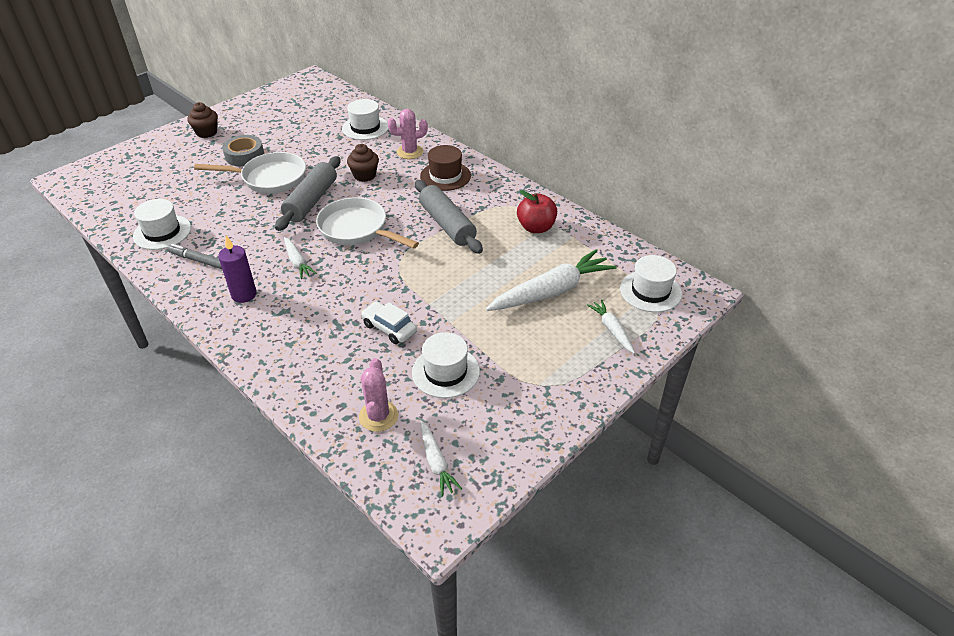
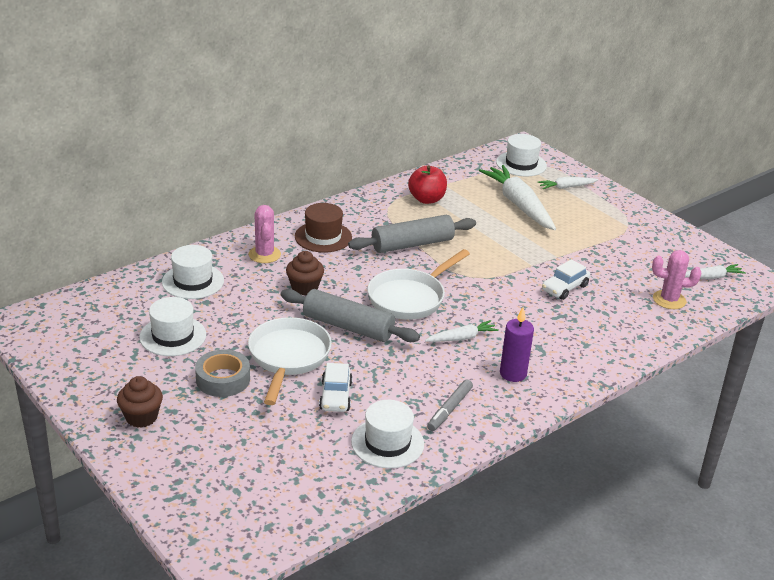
camera: 85 degrees left, 10 degrees down
(221, 204) = (335, 396): none -> white car
(445, 372) = (617, 264): white hat -> white hat (173, 336)

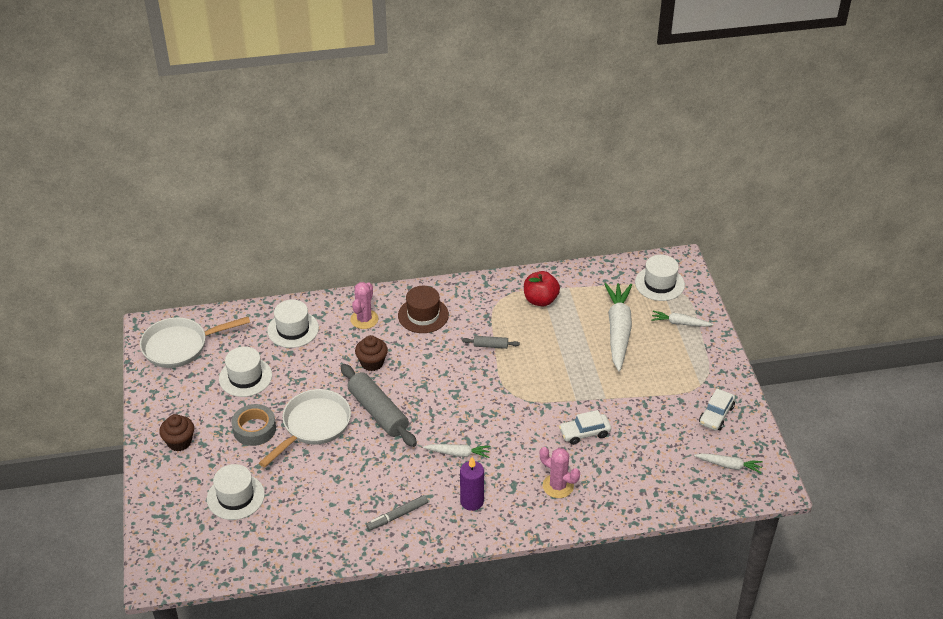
camera: 30 degrees right, 10 degrees up
(335, 396) = (323, 473): white car -> white car (716, 415)
(387, 443) = (330, 527): white hat -> white hat (235, 497)
(409, 298) = (447, 400): white pan -> white pan (180, 346)
(412, 244) = (490, 345): grey rolling pin -> grey rolling pin, size x0.46
(669, 300) = (667, 476): pink cactus -> pink cactus (558, 486)

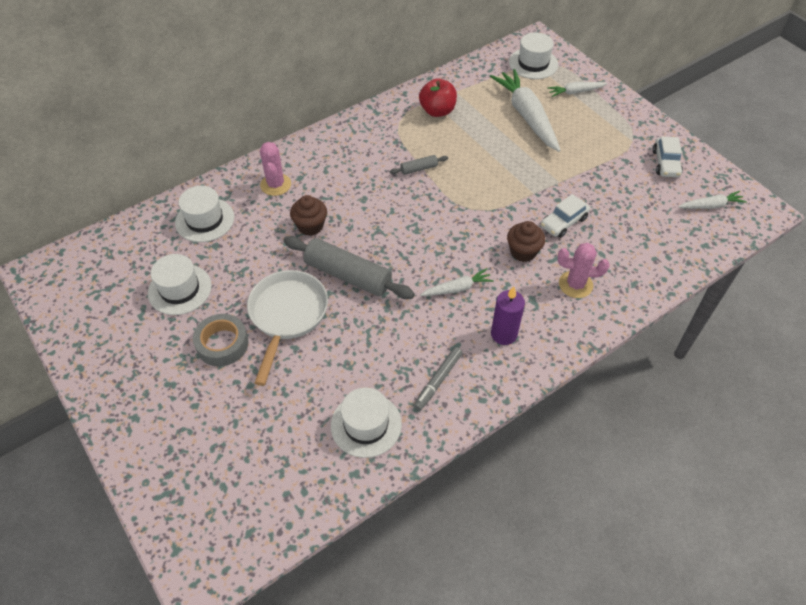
camera: 25 degrees left, 10 degrees up
(179, 442) = (141, 393): brown cupcake -> brown cupcake (523, 252)
(180, 346) = (84, 281): white pan -> none
(235, 497) = (244, 432): white hat -> white hat (366, 425)
(423, 315) = (333, 161): brown hat -> none

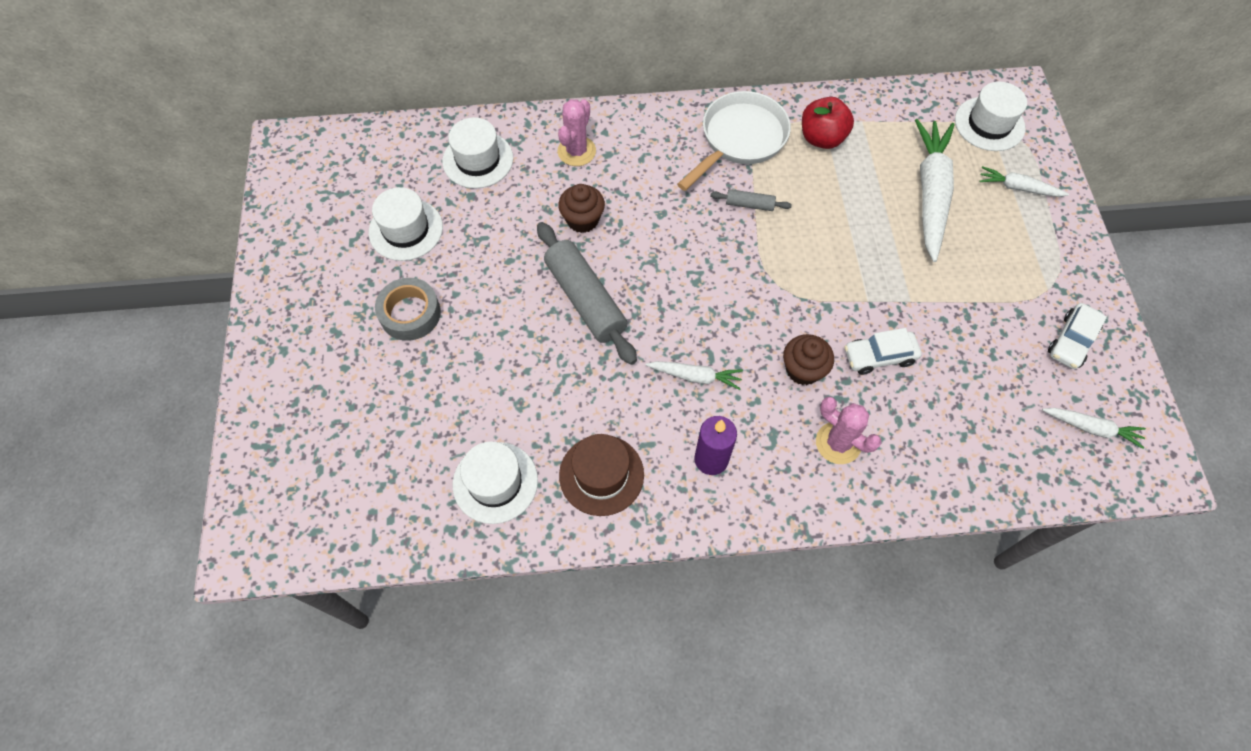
camera: 30 degrees right, 10 degrees up
(287, 315) = (493, 315): white pan -> white pan (740, 139)
(438, 381) = (601, 475): grey marker -> brown hat

